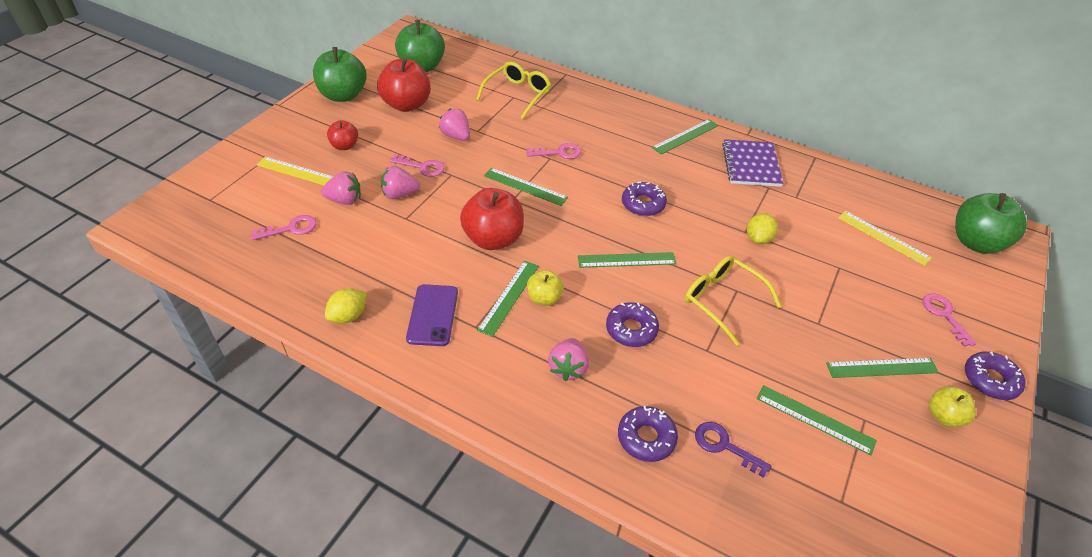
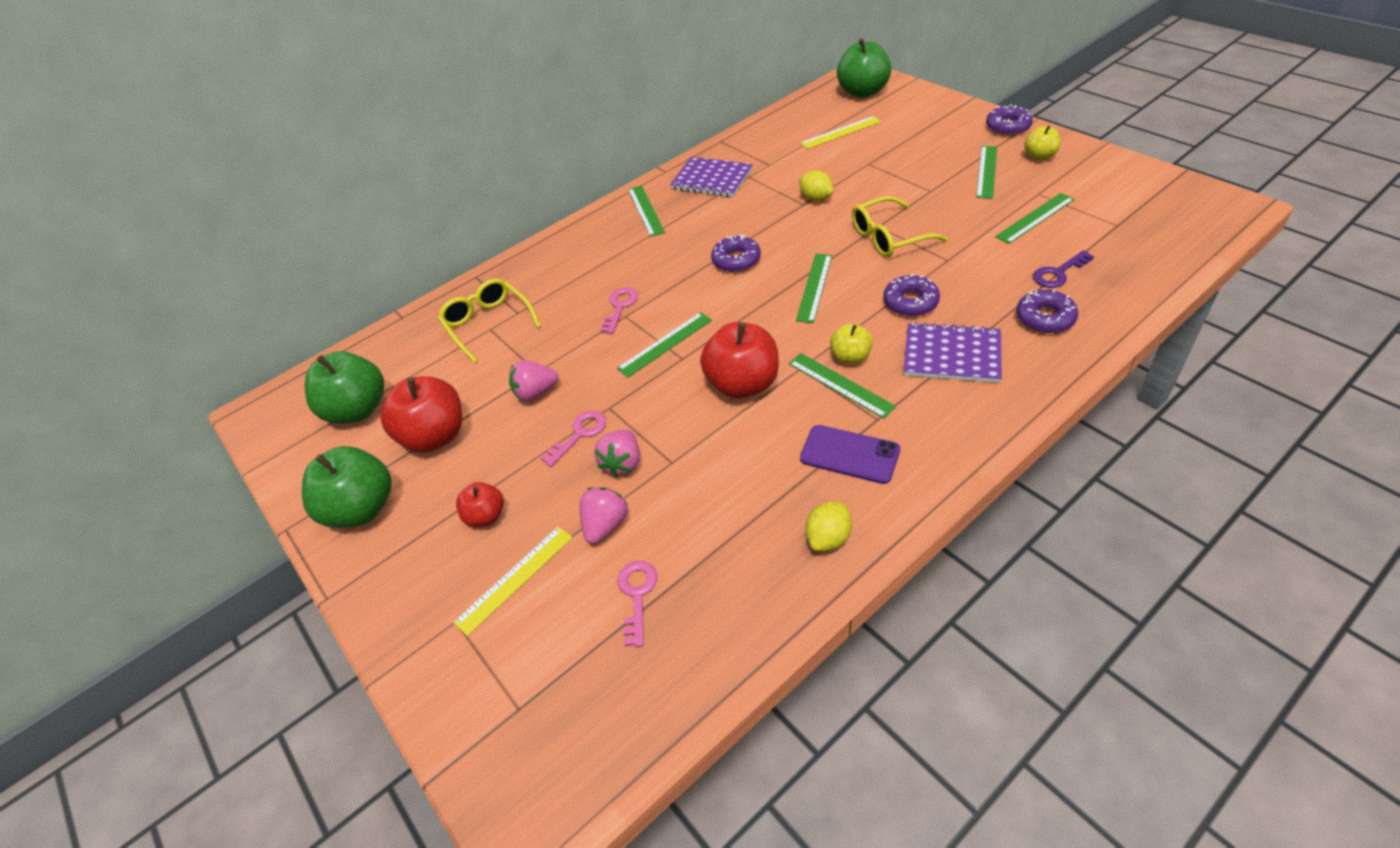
camera: 60 degrees left, 0 degrees up
(348, 316) = (828, 538): yellow lemon -> yellow lemon turned 60 degrees clockwise
(568, 368) = (952, 355): pink strawberry -> purple notebook
(944, 315) = (938, 128): pink key -> none

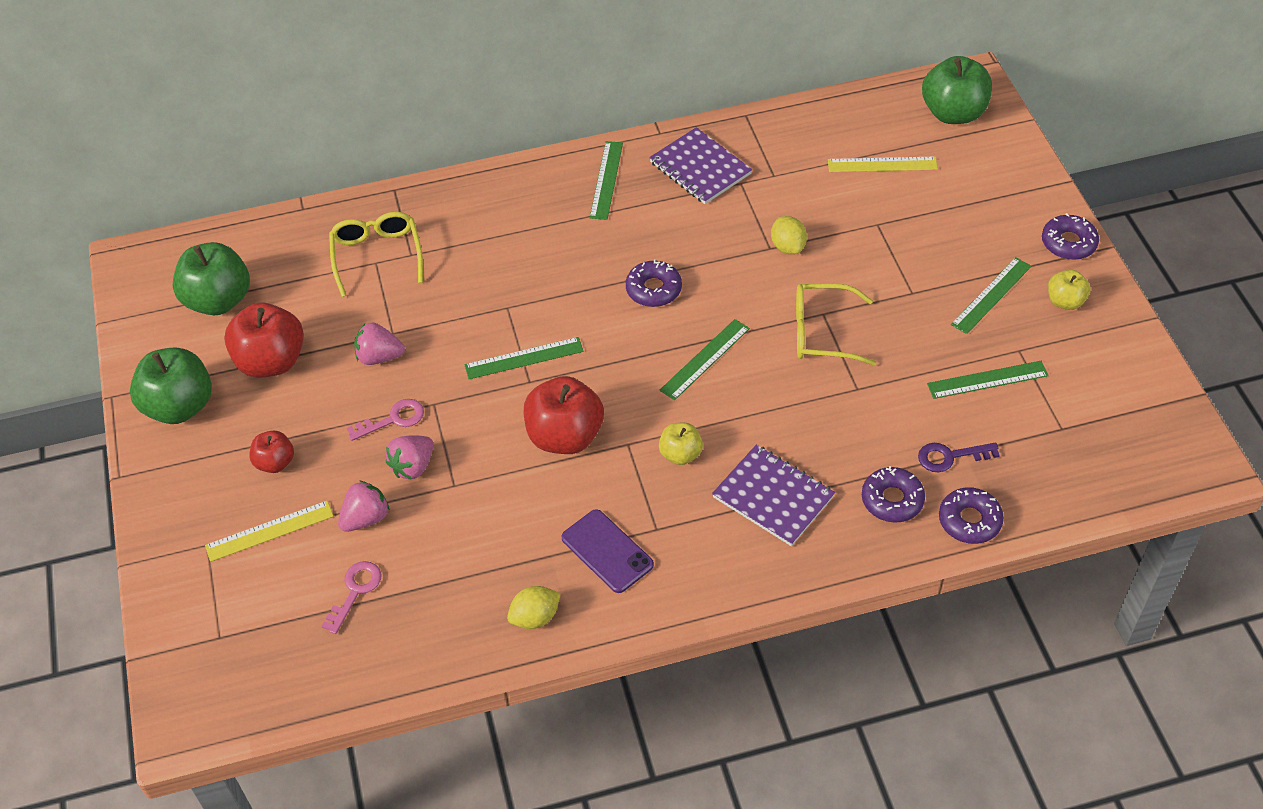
camera: 20 degrees right, 5 degrees up
(620, 307) = (508, 294): pink key -> none
(840, 385) = (650, 479): green ruler -> none
(910, 302) = (782, 421): purple donut -> purple donut (969, 520)

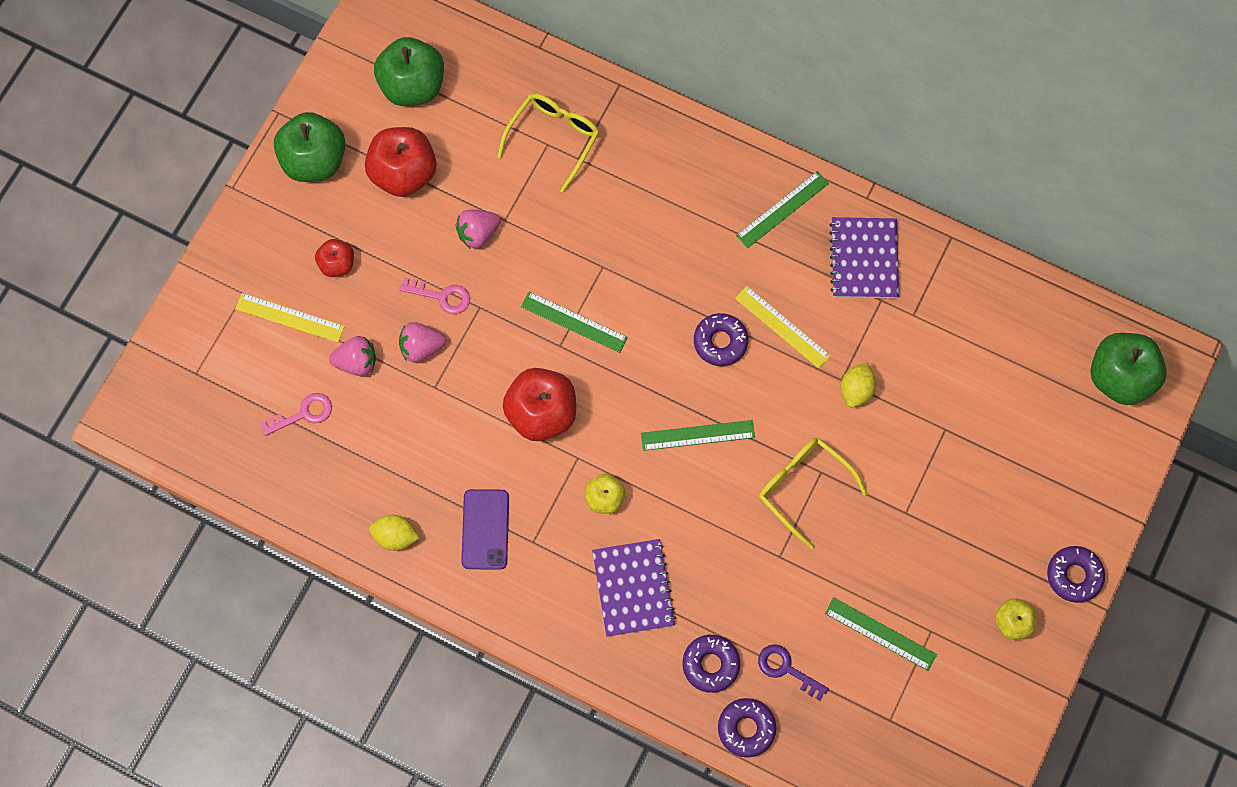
camera: 40 degrees right, 20 degrees up
(379, 357) = (478, 233): pink strawberry -> pink strawberry turned 75 degrees counterclockwise
(882, 164) = (1008, 377): yellow ruler -> yellow ruler (782, 327)
(991, 295) = (962, 567): green ruler -> none

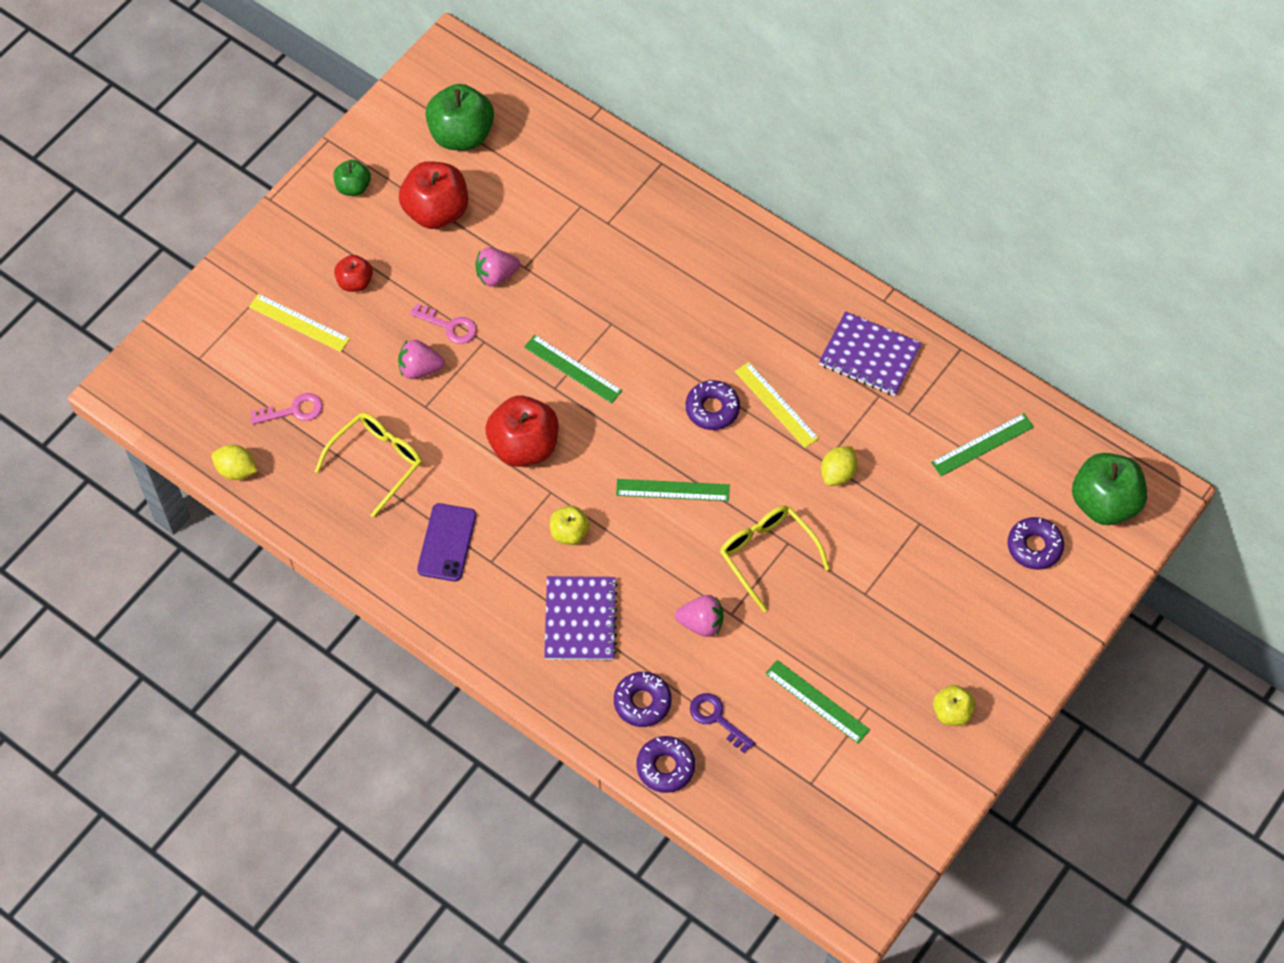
camera: 10 degrees right, 10 degrees down
(314, 160) = (353, 187): green apple -> green apple, size x0.54
(357, 362) = (355, 372): pink strawberry -> pink strawberry (701, 623)
(395, 536) = (358, 535): yellow lemon -> yellow lemon (236, 470)
(553, 138) = (587, 202): yellow glasses -> yellow glasses (377, 462)
(782, 209) = (798, 298): green ruler -> green ruler (982, 444)
(864, 259) = (869, 355): purple notebook -> purple notebook turned 75 degrees counterclockwise
(1074, 575) = (1022, 679): purple donut -> purple donut (1034, 547)

